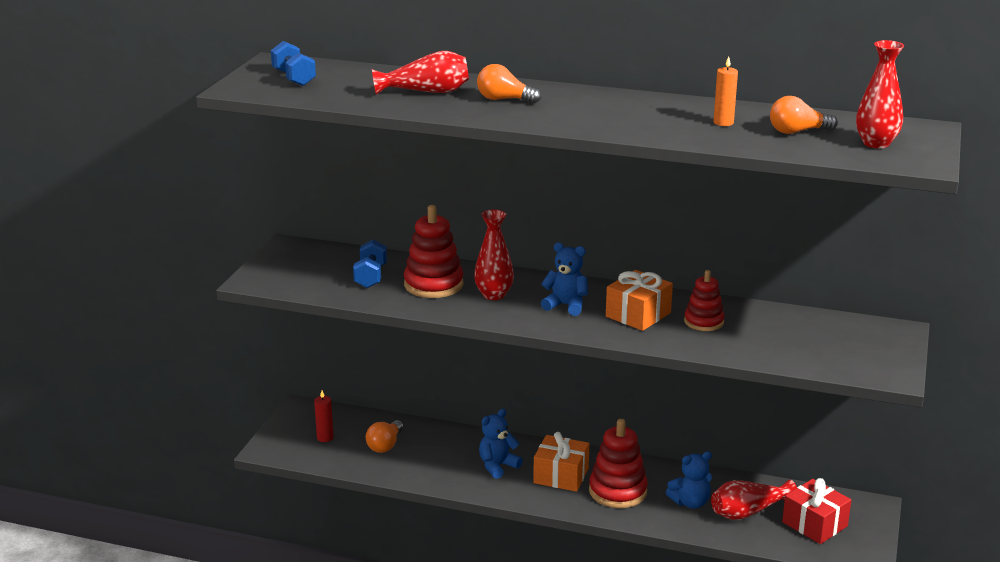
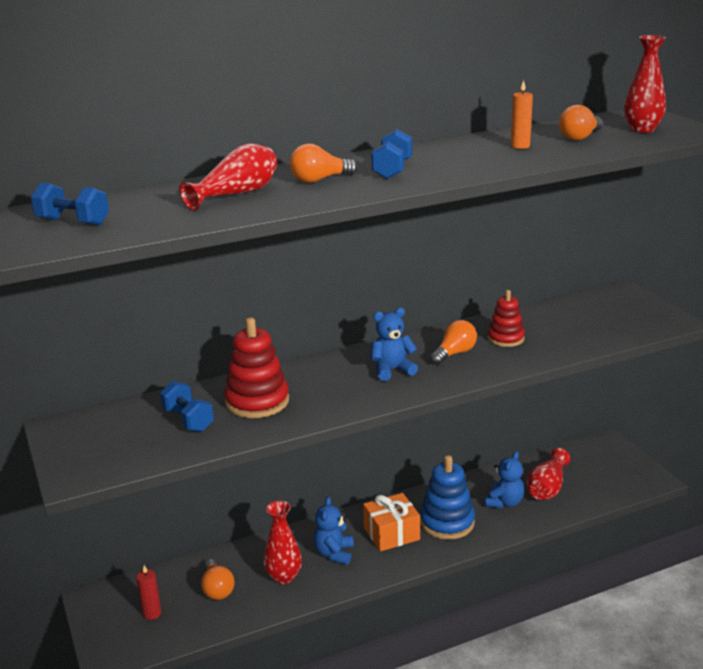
camera: 40 degrees left, 0 degrees up
(494, 295) = (322, 387): red vase -> red vase (284, 577)
(572, 109) = (392, 170): none -> blue dumbbell
(618, 491) = (447, 522): red stacking toy -> blue stacking toy
(638, 314) = (454, 353): orange gift -> orange light bulb
(814, 524) = (595, 473): red gift -> none

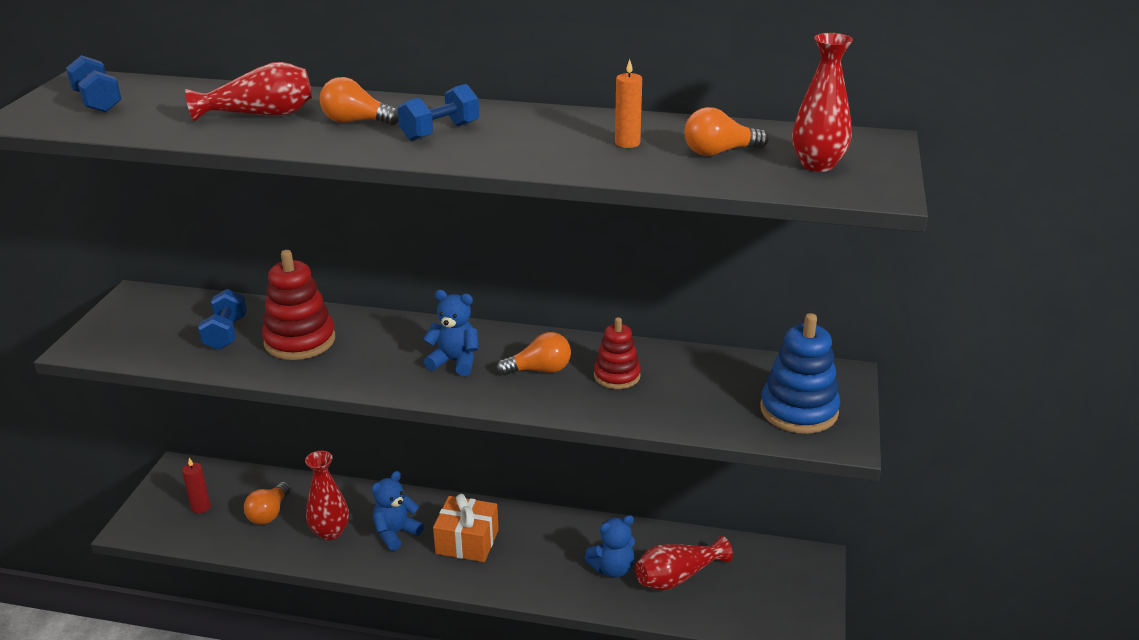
camera: 35 degrees right, 5 degrees up
(447, 522) = (531, 558): blue stacking toy -> blue stacking toy (799, 410)

